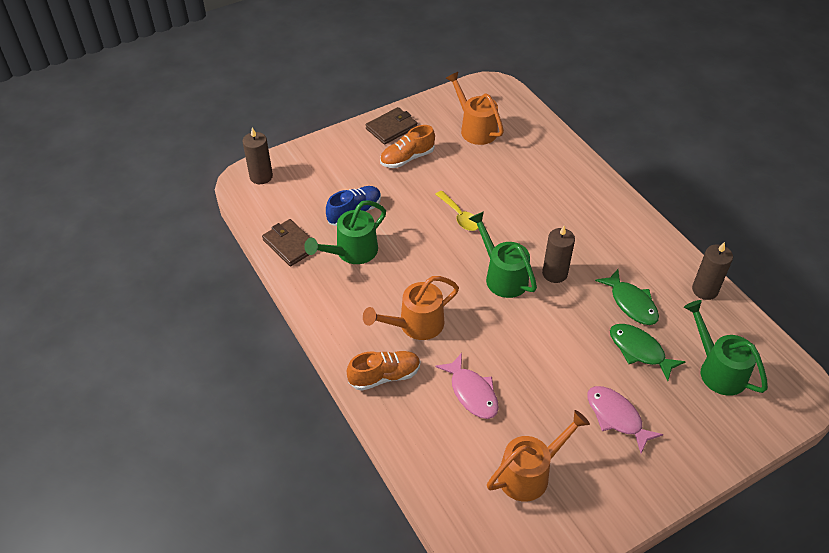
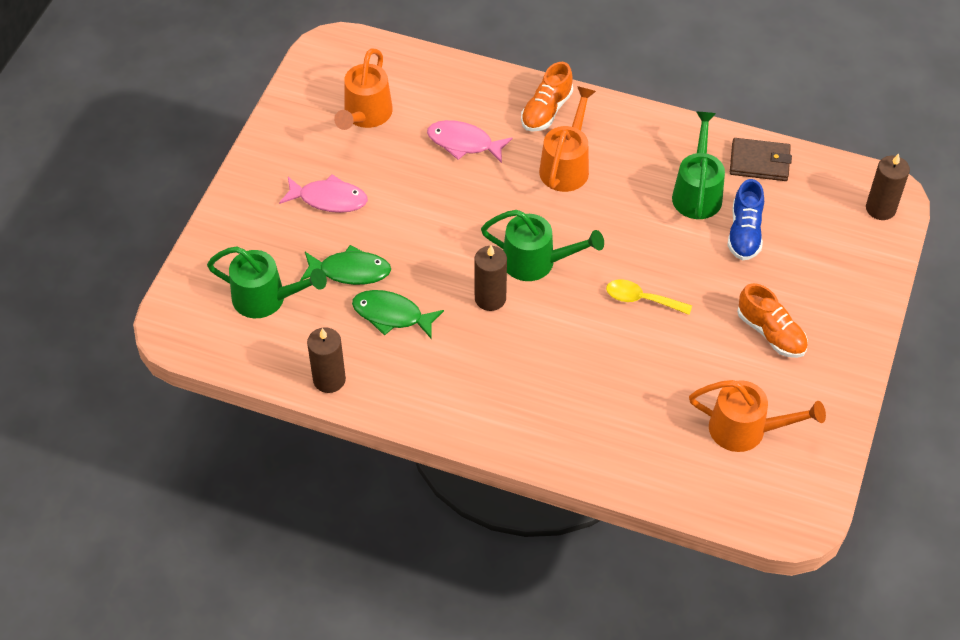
camera: 140 degrees right, 5 degrees up
(391, 128) = (835, 362): brown wallet -> none
(407, 158) = (771, 333): orange shoe -> orange shoe turned 120 degrees clockwise

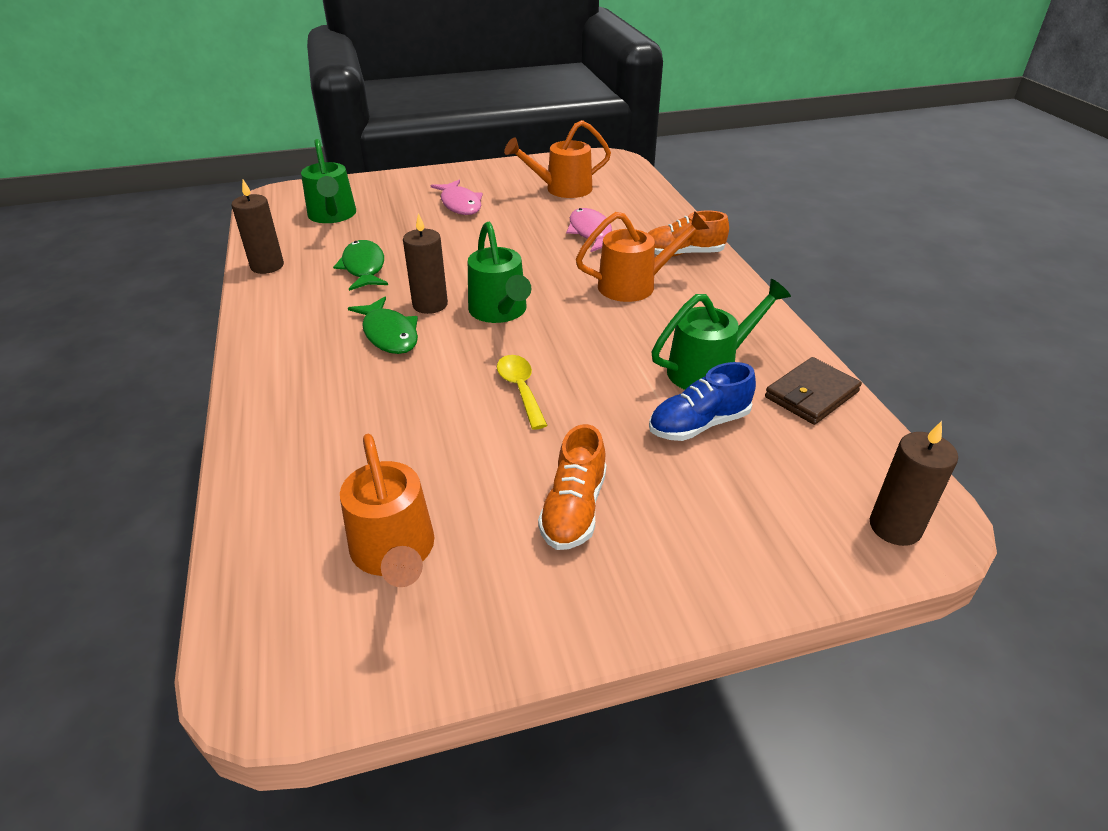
camera: 55 degrees right, 15 degrees down
(350, 271) = (395, 236): green fish -> green fish (389, 334)
(759, 162) = (811, 394): brown wallet -> brown wallet turned 75 degrees clockwise

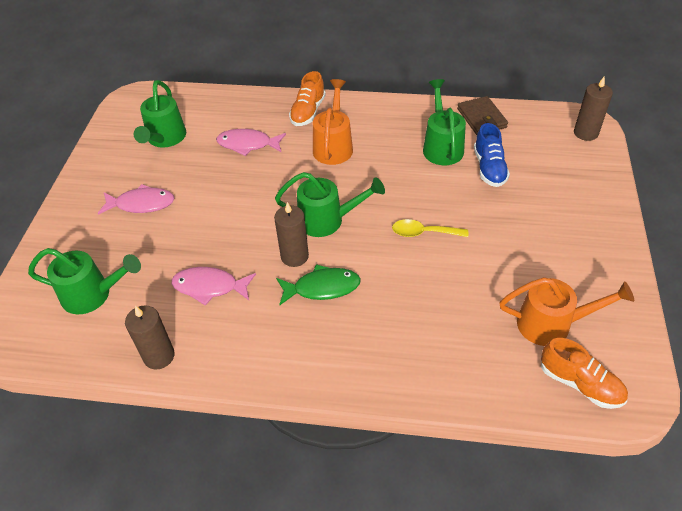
camera: 65 degrees left, 10 degrees up
(364, 267) = (209, 287): green fish -> pink fish
(561, 189) = (164, 139): orange watering can -> green watering can
(574, 509) = (540, 239): orange shoe -> orange shoe (580, 384)

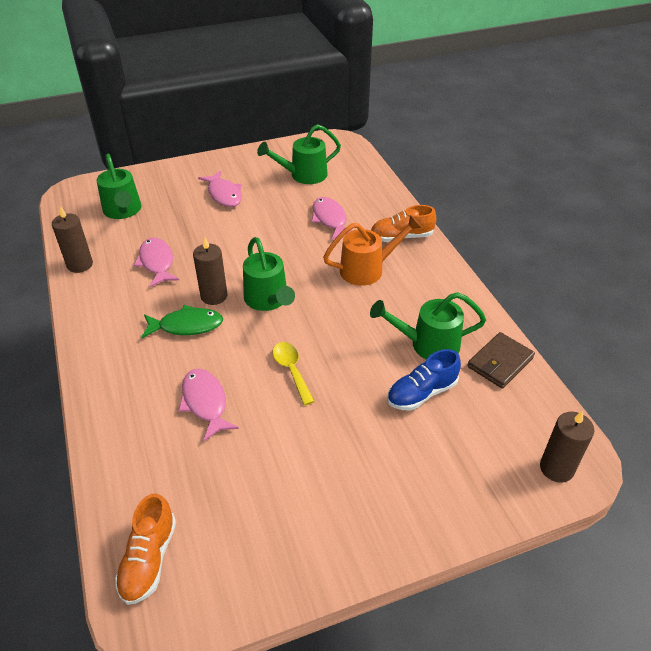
camera: 60 degrees right, 5 degrees down
(322, 287) = (187, 326): green fish -> green fish turned 60 degrees counterclockwise
(429, 301) = (205, 402): none -> pink fish
(442, 146) = (427, 344): green watering can -> green watering can turned 150 degrees counterclockwise
(552, 324) = (219, 513): orange watering can -> none

